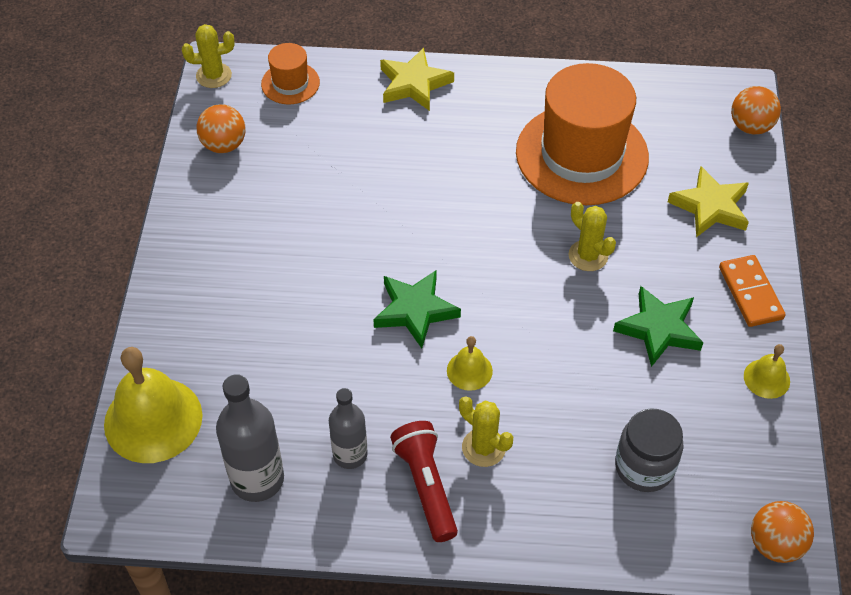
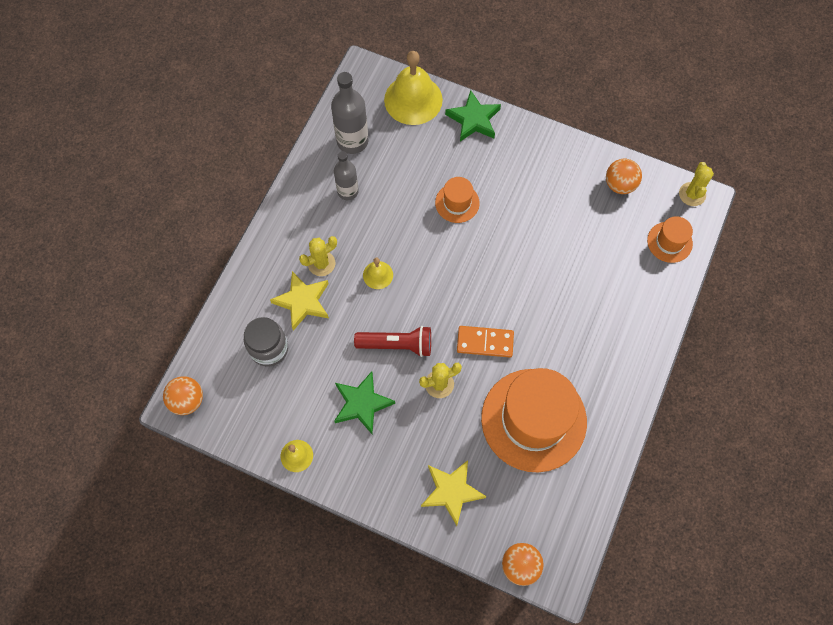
camera: 110 degrees right, 15 degrees up
(317, 311) = (457, 203): none -> orange hat
(414, 84) = (644, 326): yellow star -> yellow star (303, 302)
(415, 310) = (435, 259): green star -> green star (474, 119)
(426, 486) = (310, 224): red flashlight -> red flashlight (397, 345)
(750, 293) = (366, 480): orange domino -> orange domino (485, 342)

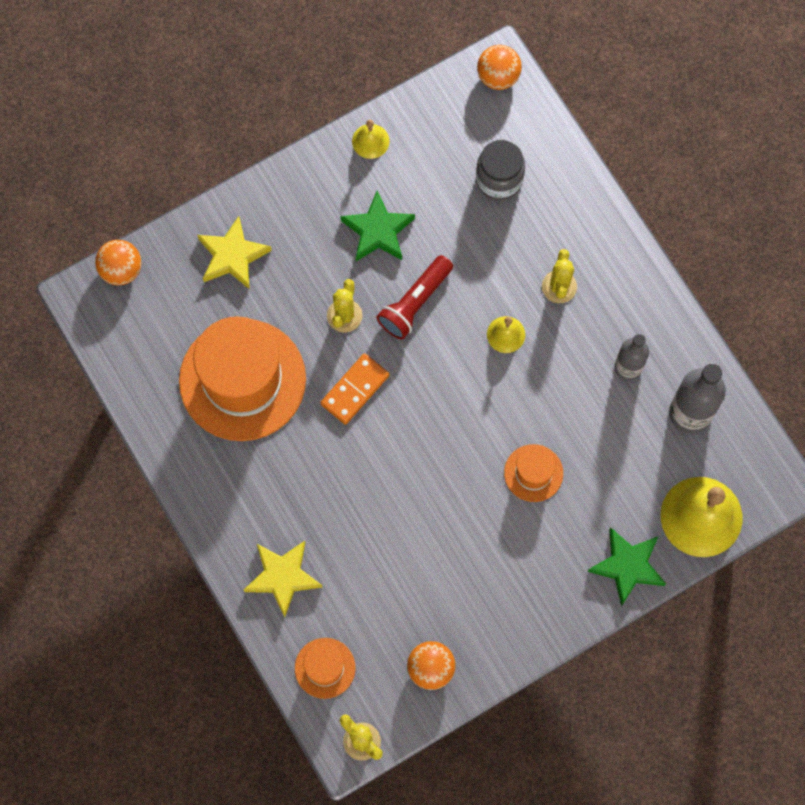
camera: 125 degrees right, 5 degrees up
(303, 302) = (528, 242): yellow star -> yellow star (282, 577)

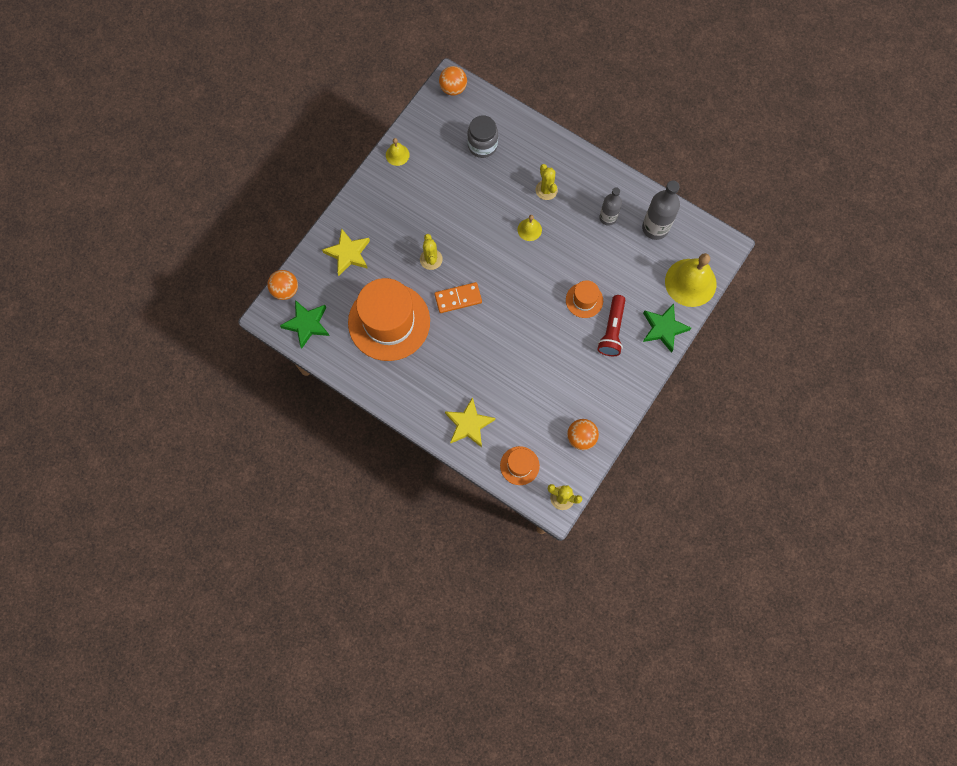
camera: 25 degrees left, 0 degrees up
(355, 390) = (458, 298): orange domino -> orange domino turned 60 degrees clockwise
(378, 231) = (427, 203): green star -> green star (307, 324)
(414, 303) = (468, 234): red flashlight -> red flashlight (611, 330)

